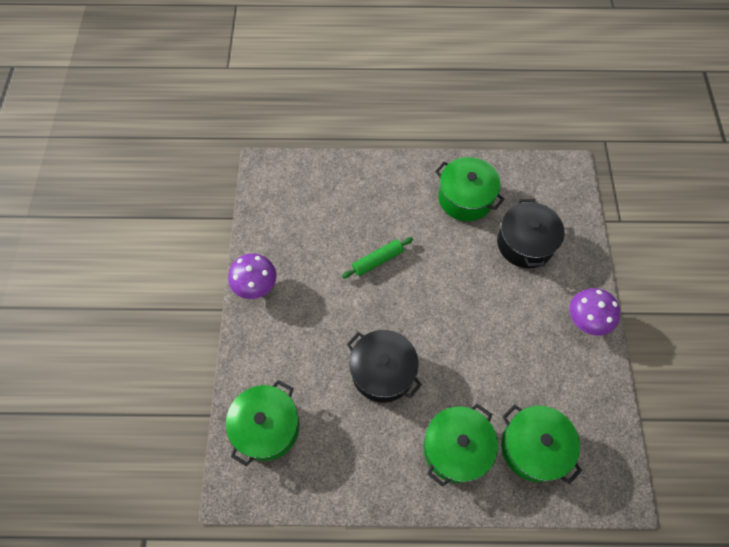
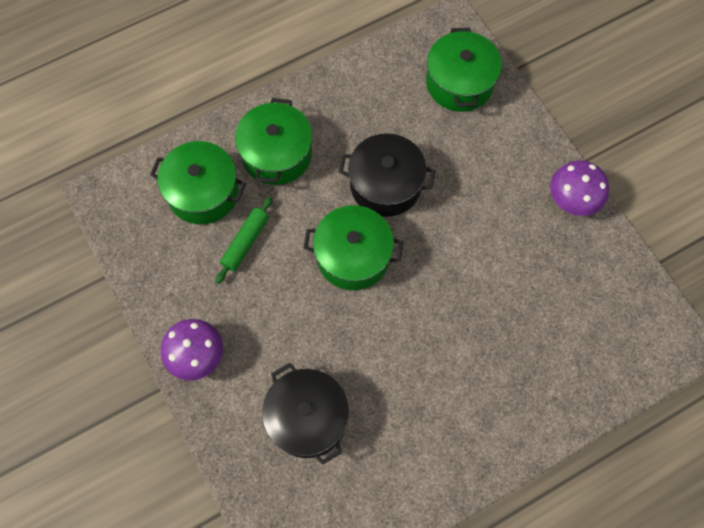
camera: 150 degrees right, 5 degrees up
(377, 260) = (465, 299): green rolling pin -> green rolling pin (245, 242)
(465, 198) = (411, 443): green pot -> green pot (353, 256)

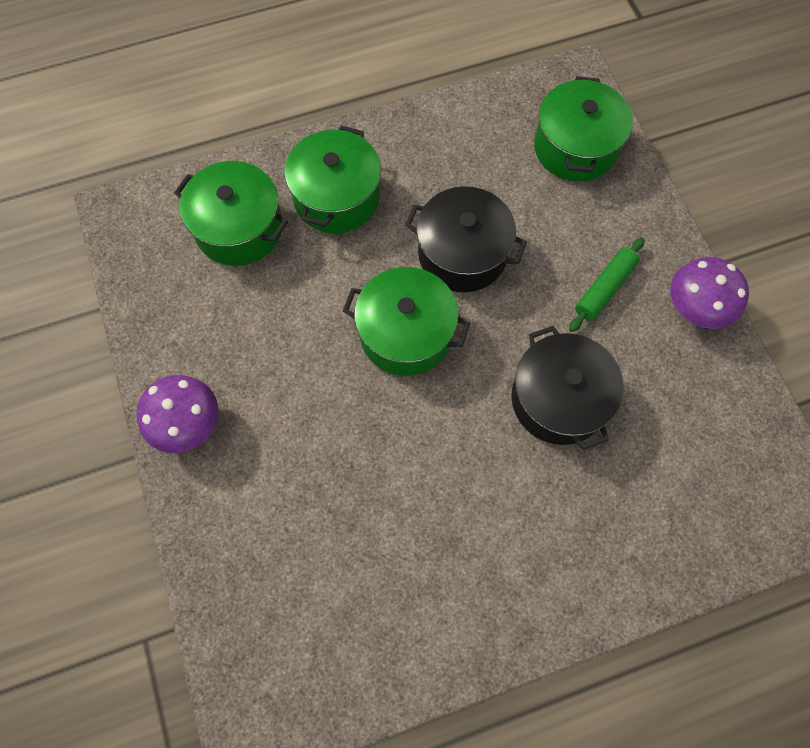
camera: 10 degrees right, 0 degrees up
(245, 242) = (277, 295): green rolling pin -> green rolling pin (604, 288)
(307, 418) = (309, 526): black pot -> black pot (558, 399)

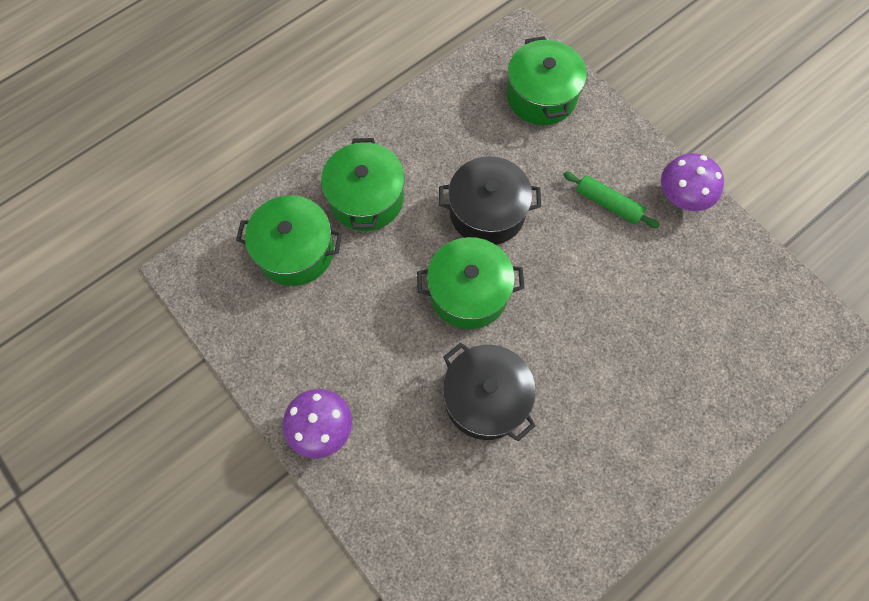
camera: 20 degrees left, 0 degrees up
(558, 399) = (608, 304): black pot -> black pot (486, 398)
(604, 288) = (608, 204): green rolling pin -> green rolling pin turned 75 degrees counterclockwise

